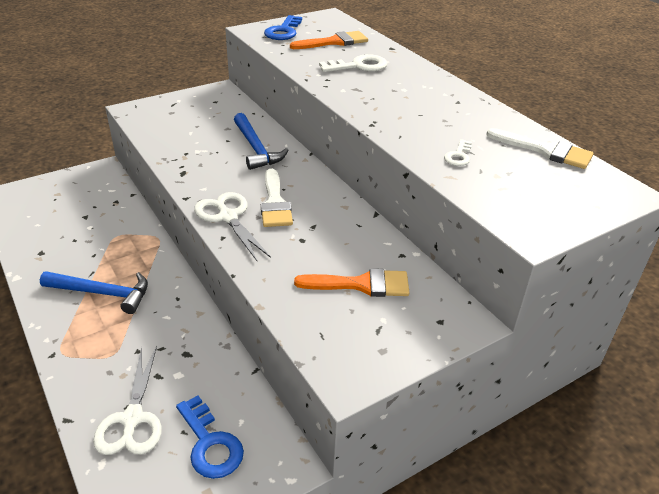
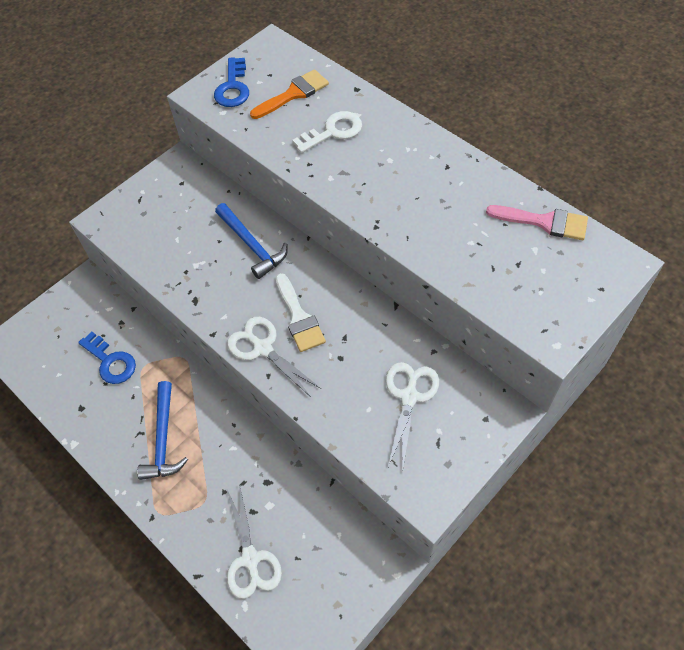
camera: 10 degrees left, 20 degrees up
(102, 293) = (163, 439): blue hammer -> blue hammer turned 90 degrees clockwise
(210, 444) = (323, 562): blue key -> blue key (111, 362)
(361, 284) = (409, 397): orange brush -> white scissors
(458, 156) = (468, 252): white key -> none
(545, 151) = (544, 222): white brush -> pink brush

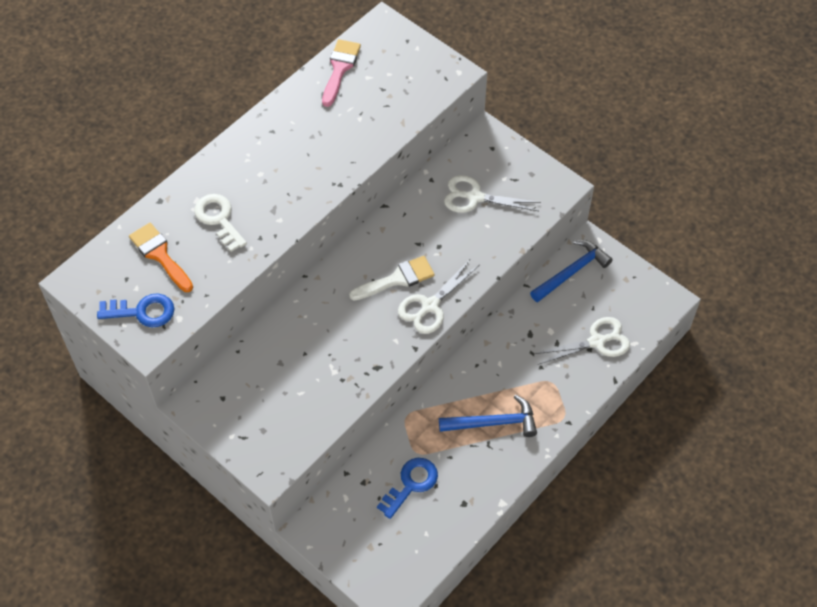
camera: 95 degrees left, 0 degrees up
(252, 245) = (312, 323): blue hammer -> blue hammer (572, 272)

